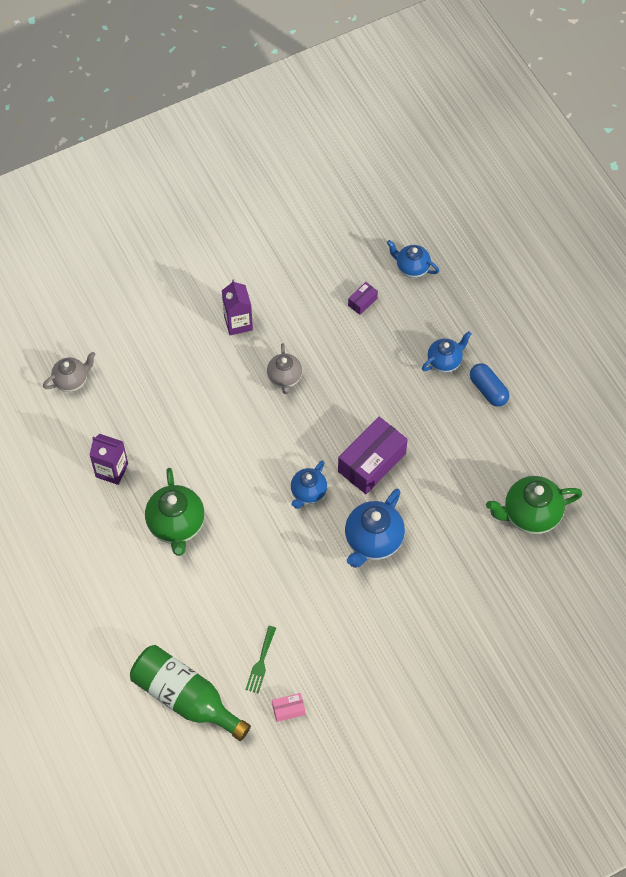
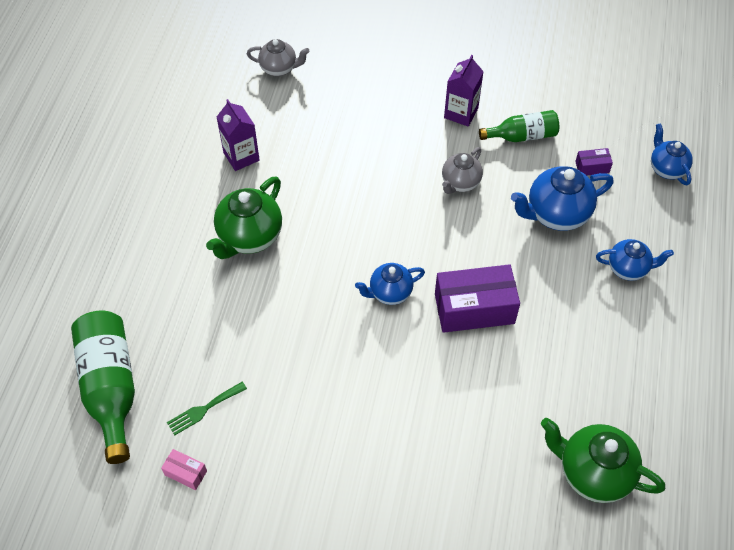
camera: 40 degrees right, 5 degrees down
(296, 311) = (522, 136): none -> green bottle
(373, 541) = (410, 379): blue teapot -> blue teapot (556, 214)
(488, 390) = (651, 323): blue capsule -> none

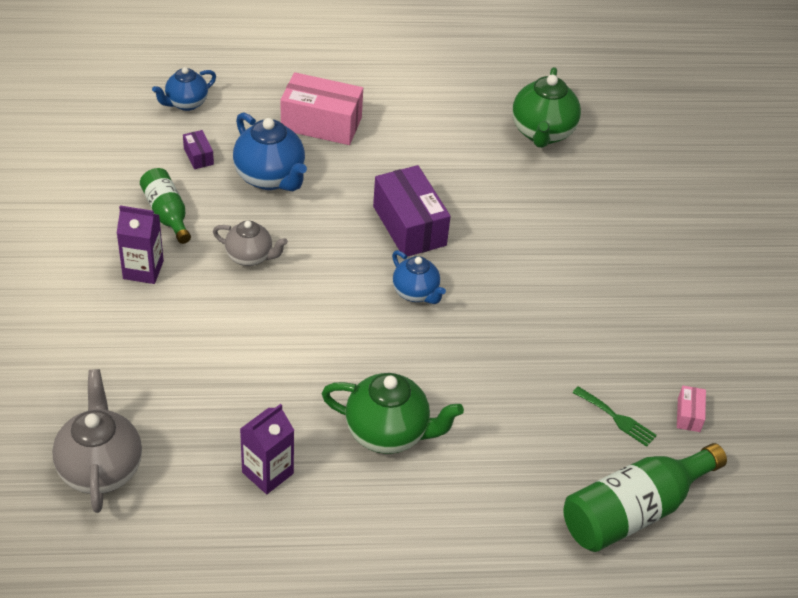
camera: 110 degrees left, 10 degrees down
(279, 68) = (100, 468): grey teapot -> grey teapot, size x1.60
(628, 268) = (321, 123): blue teapot -> pink box

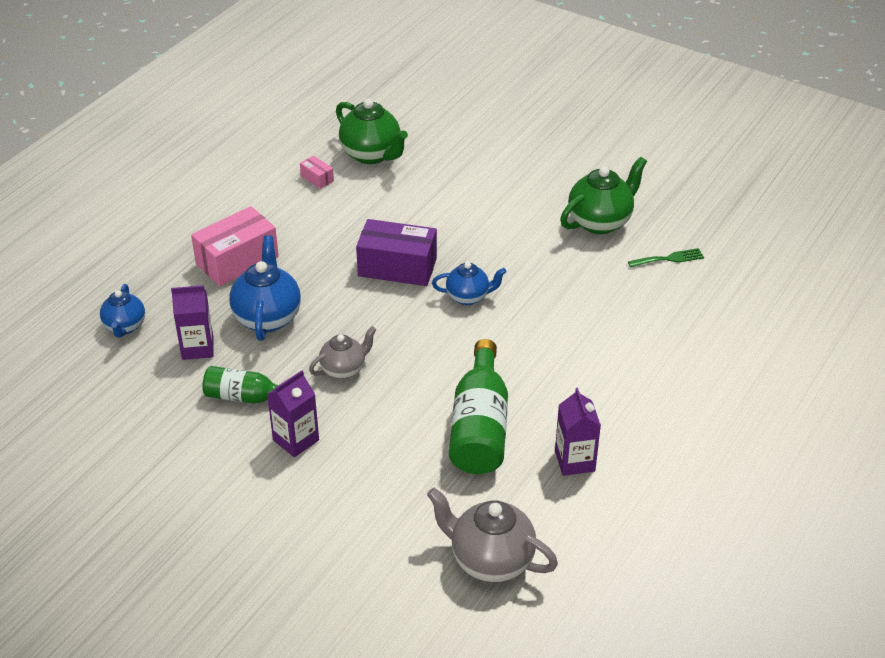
camera: 50 degrees left, 5 degrees down
(198, 156) = (197, 348): purple box -> purple carton
(270, 177) = (267, 317): blue teapot -> blue teapot turned 90 degrees counterclockwise
(388, 433) = (590, 377): green teapot -> green teapot (600, 222)
(633, 511) = (752, 292): green bottle -> green bottle (479, 427)
(689, 415) = (693, 225): pink box -> pink box (317, 178)

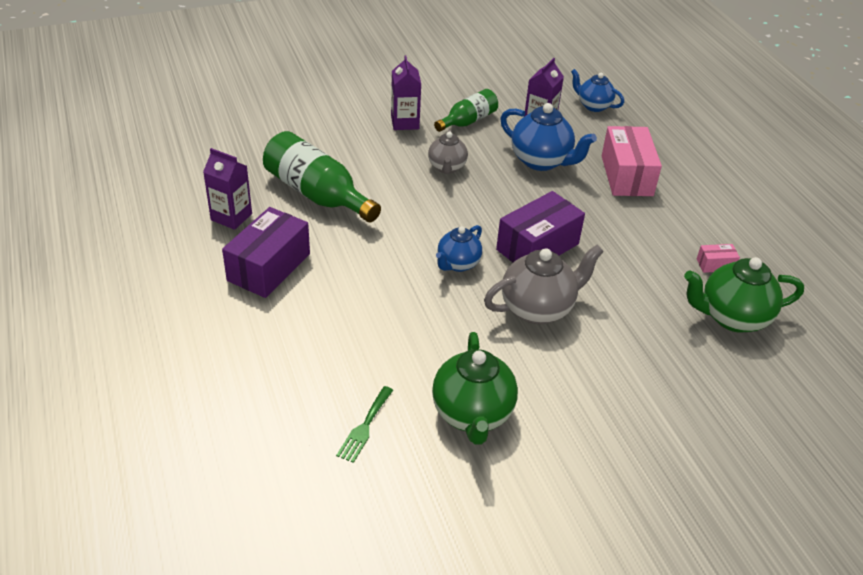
camera: 125 degrees right, 0 degrees up
(490, 560) = (214, 143): grey teapot -> grey teapot (538, 309)
(600, 394) = (269, 267): none -> purple box

